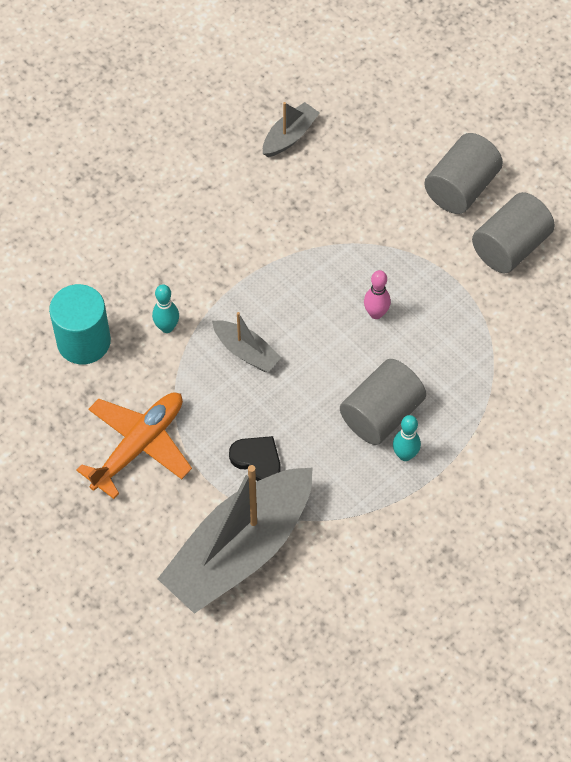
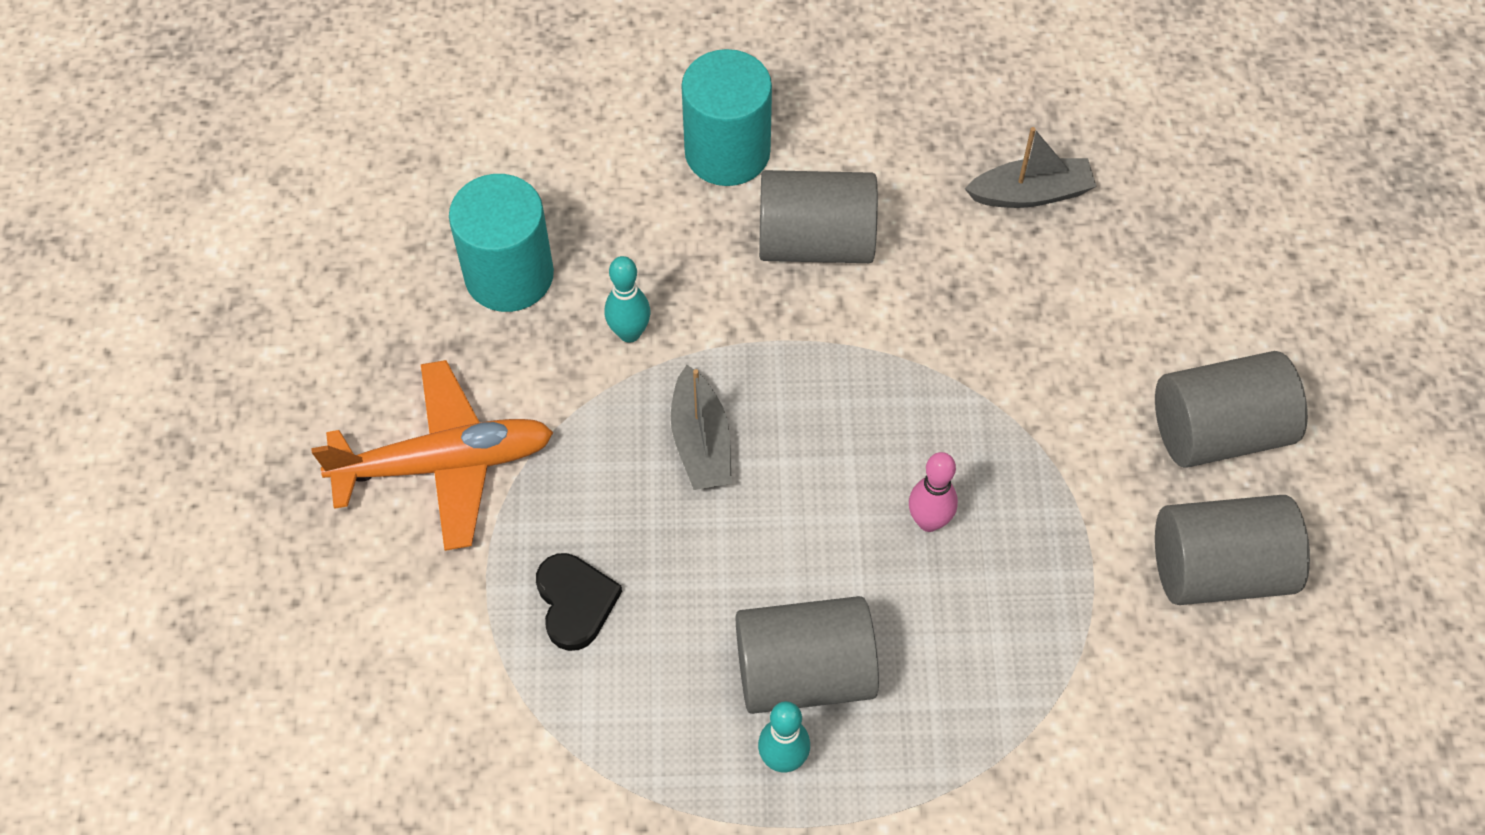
camera: 40 degrees right, 0 degrees up
(131, 212) = (727, 152): none -> turquoise cylinder
(213, 225) = (815, 241): none -> grey cylinder
(239, 550) = (432, 711): grey boat -> none

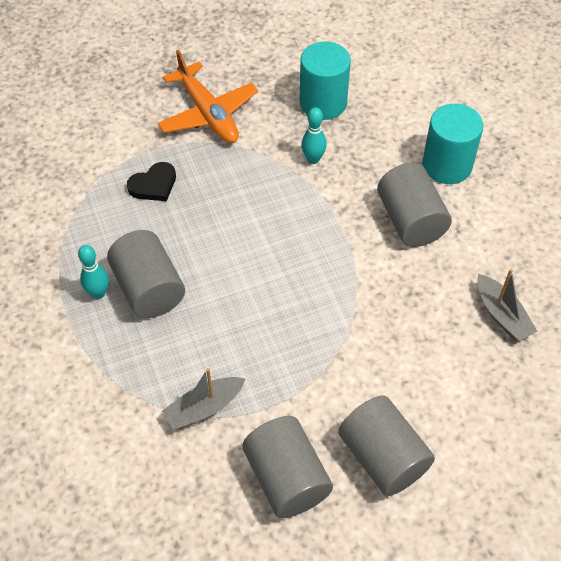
camera: 70 degrees right, 5 degrees down
(701, 442) = (263, 207): grey boat -> grey boat (204, 408)
(929, 521) = (258, 320): pink bowling pin -> none

